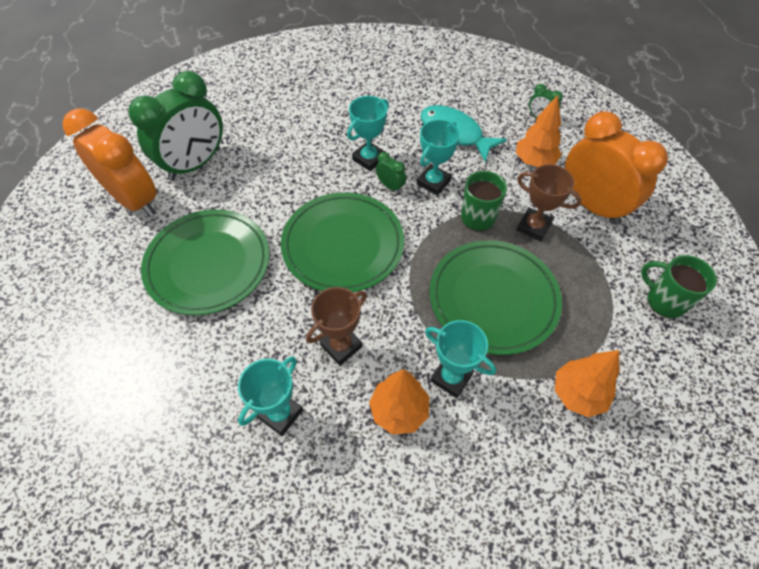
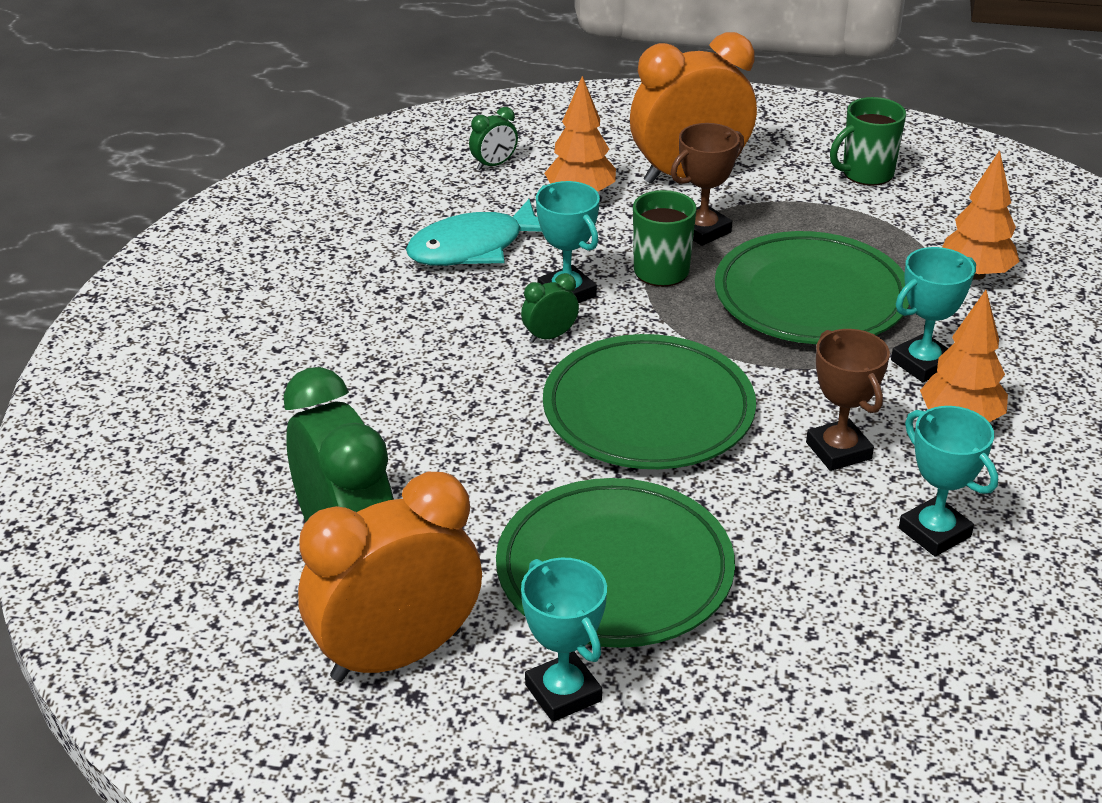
camera: 70 degrees left, 20 degrees down
(369, 159) = (473, 344): turquoise trophy -> turquoise trophy (563, 693)

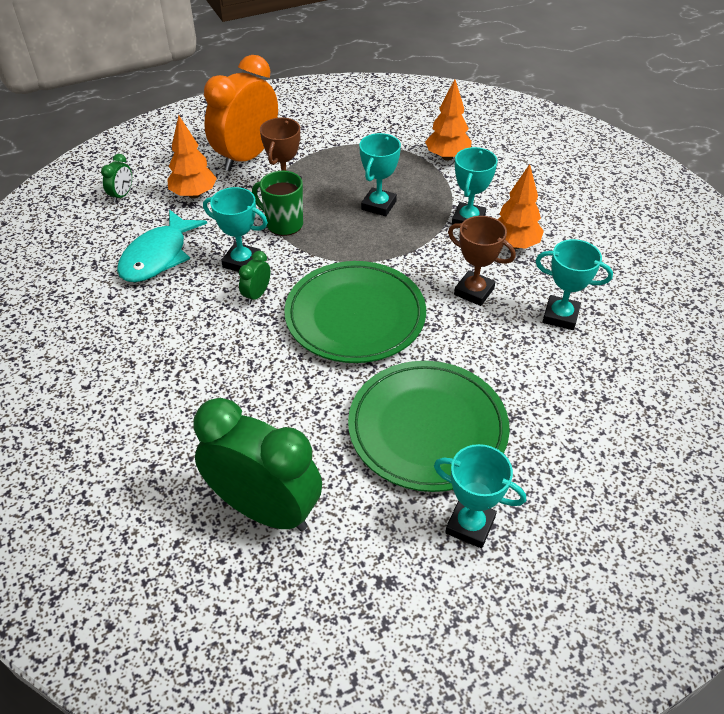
camera: 35 degrees left, 10 degrees up
(396, 655) = (355, 560): orange clock -> none
(810, 297) = (378, 205): green plate -> turquoise trophy
(866, 174) = (342, 120): green mug -> none

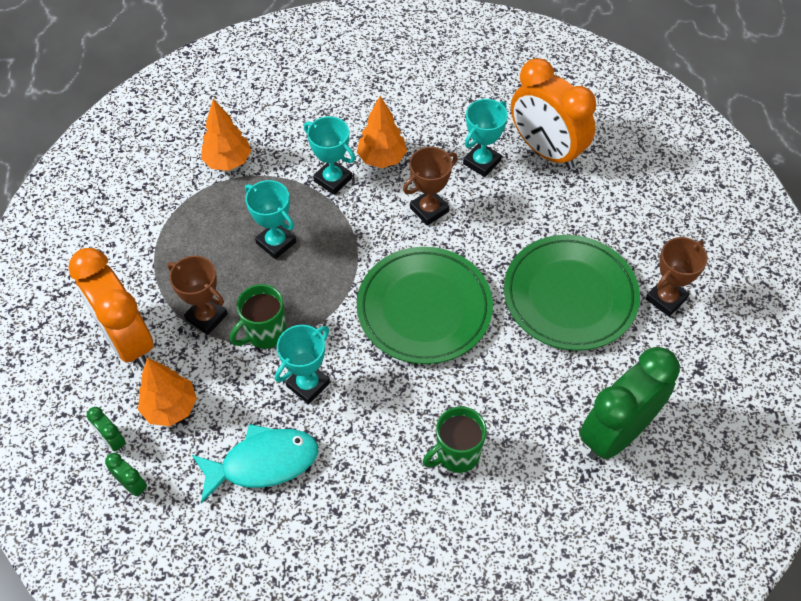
camera: 70 degrees left, 10 degrees up
(158, 256) = (263, 463): turquoise fish -> turquoise fish turned 60 degrees counterclockwise
(200, 378) = (456, 454): none -> green mug
(257, 295) = (362, 382): green clock -> green clock (113, 440)
(470, 525) = (666, 299): turquoise trophy -> brown trophy
(614, 365) = (546, 151): none -> orange clock

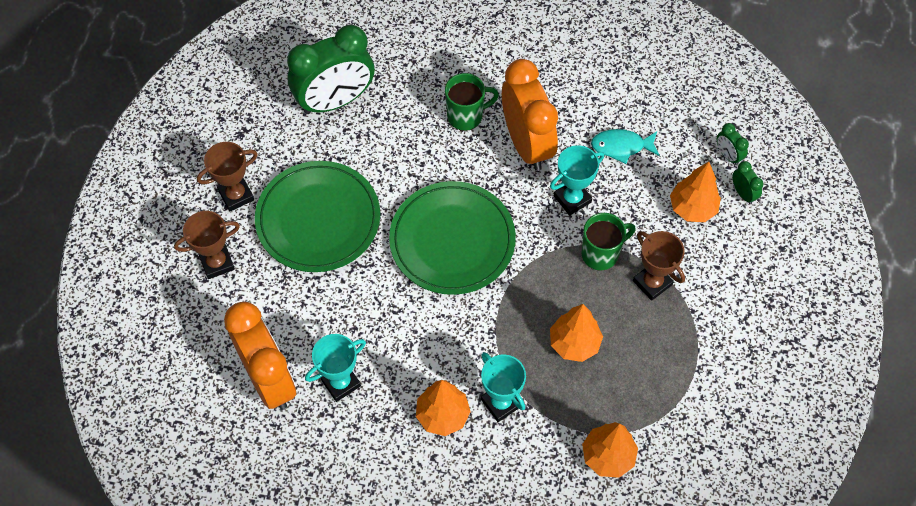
camera: 165 degrees left, 5 degrees up
(127, 340) = (727, 279): orange clock -> orange clock (527, 144)
(263, 463) = (621, 146): turquoise fish -> turquoise fish, size x0.67
(276, 243) = (574, 343): turquoise trophy -> orange tree
(429, 210) = (414, 341): brown trophy -> brown trophy (217, 263)

